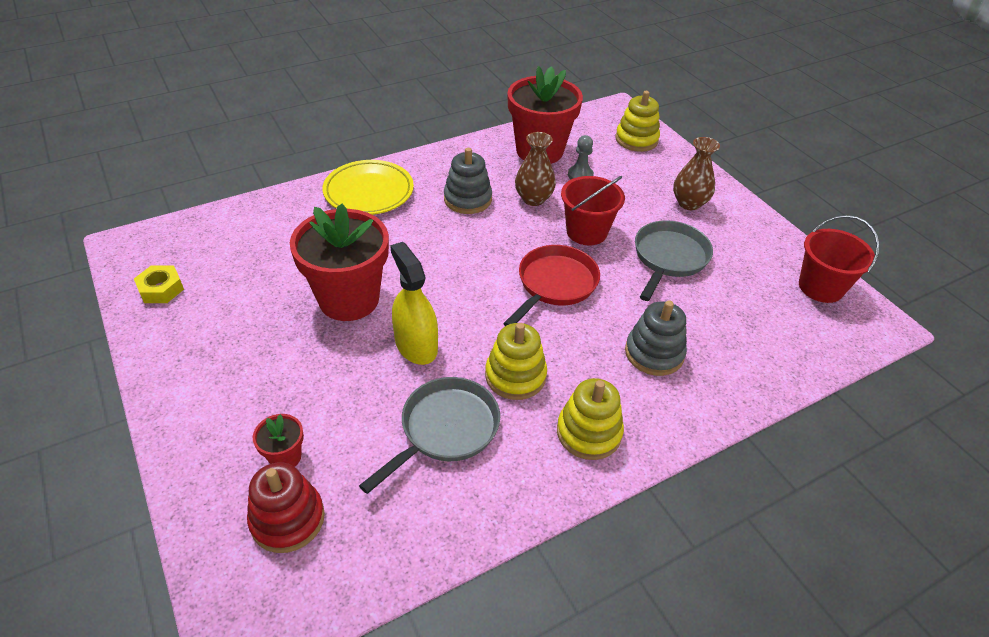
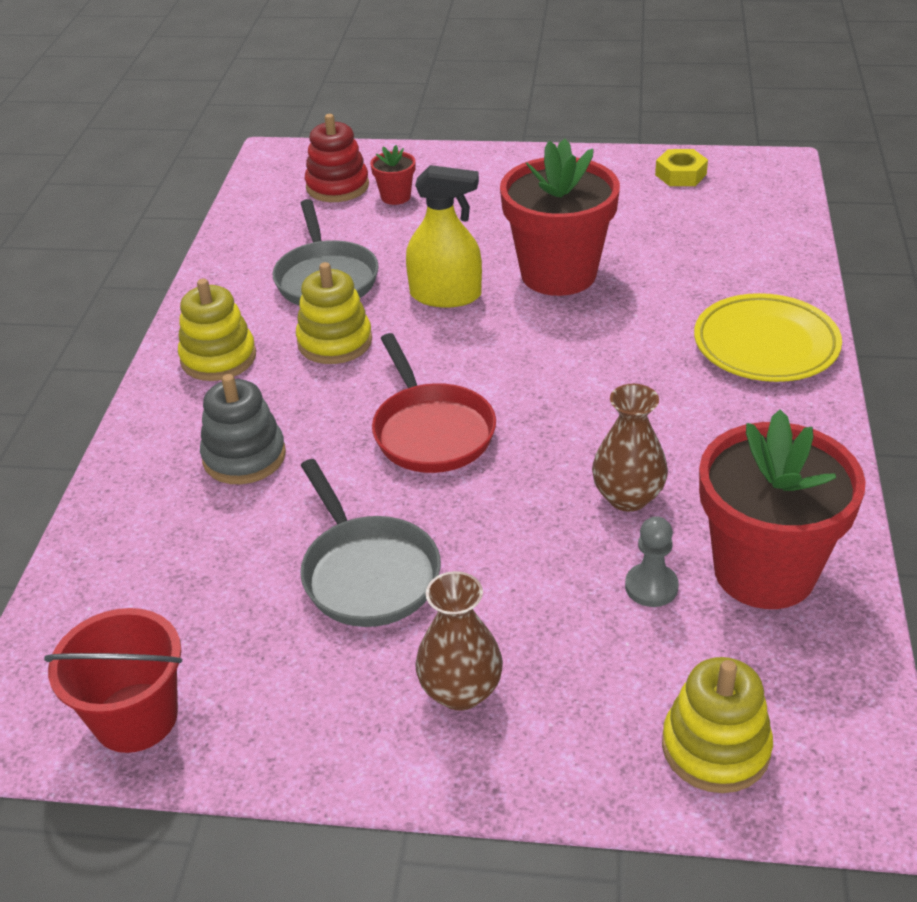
camera: 130 degrees right, 5 degrees down
(467, 199) = (679, 428): grey stacking toy -> none
(586, 232) = (502, 515): red bucket -> none

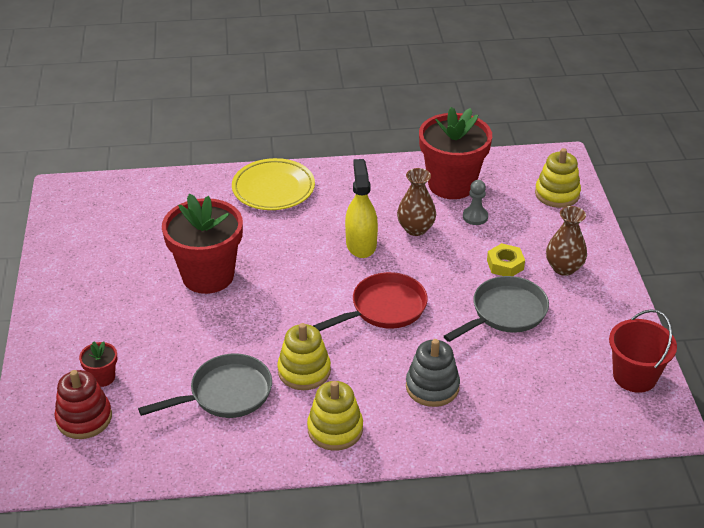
camera: 105 degrees left, 0 degrees up
(445, 295) = (240, 326): yellow spray bottle -> yellow spray bottle (361, 244)
(680, 175) = (73, 231): yellow nut -> yellow nut (505, 265)

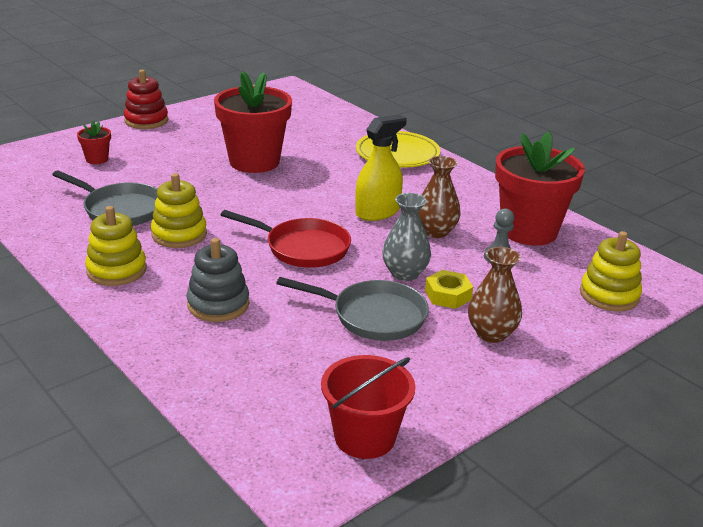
camera: 55 degrees right, 10 degrees down
(84, 418) = (47, 166): red stacking toy -> red stacking toy (146, 121)
(462, 272) = (404, 273): none -> grey vase

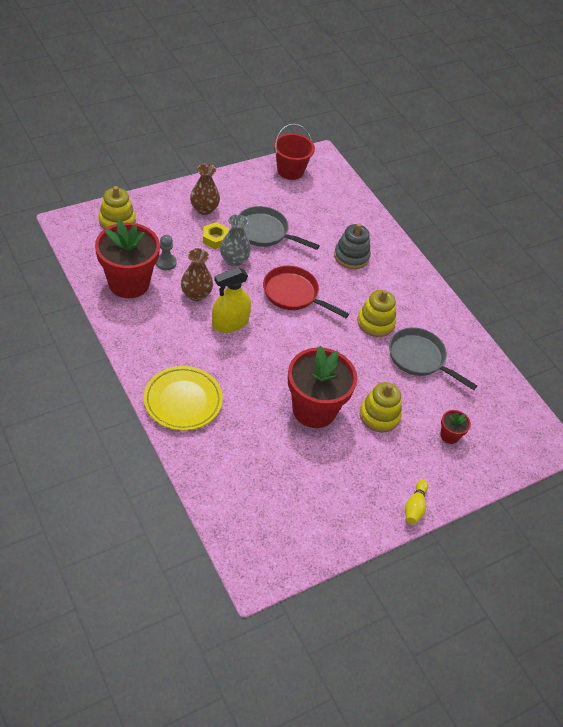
camera: 175 degrees left, 20 degrees up
(116, 270) = (412, 295): yellow stacking toy -> yellow stacking toy (379, 415)
(146, 121) = (415, 507): red stacking toy -> yellow bowling pin

